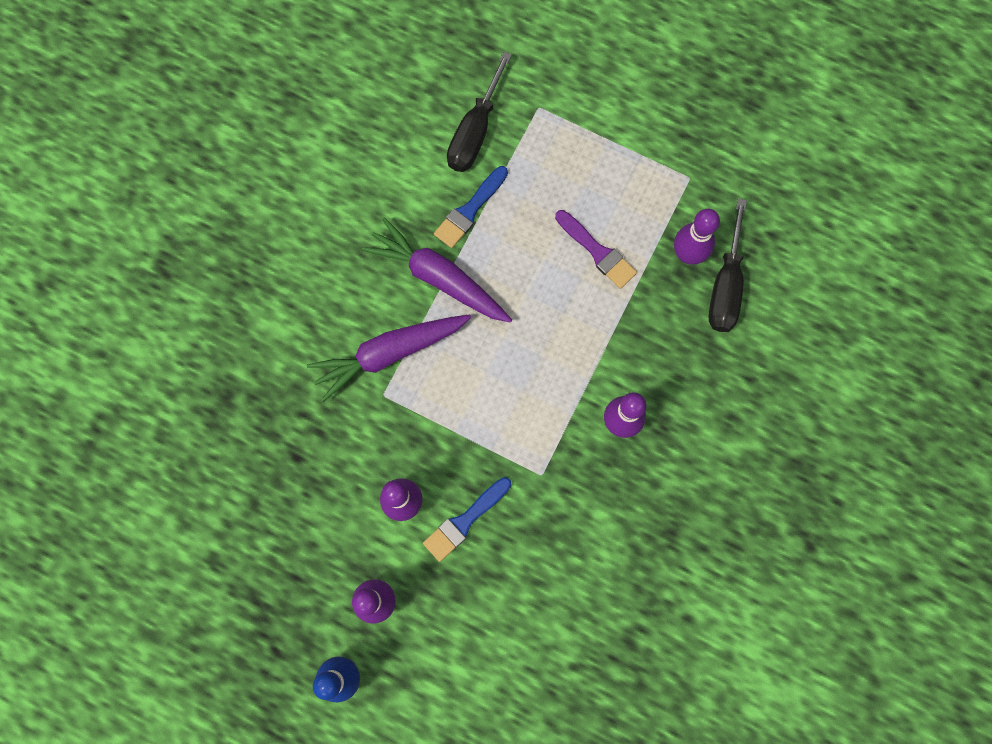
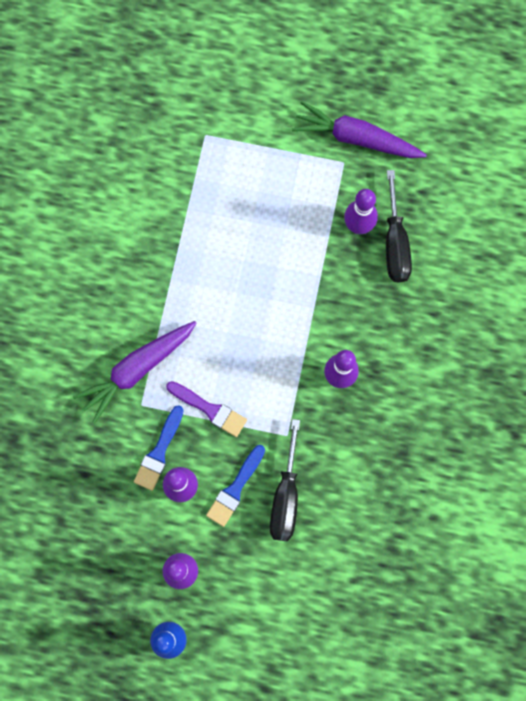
camera: 15 degrees left, 0 degrees up
(438, 277) = (160, 297): purple carrot -> purple carrot (356, 138)
(469, 210) = (171, 235): blue brush -> blue brush (159, 452)
(475, 131) = (158, 168): black screwdriver -> black screwdriver (285, 496)
(597, 252) = (285, 242): purple brush -> purple brush (210, 409)

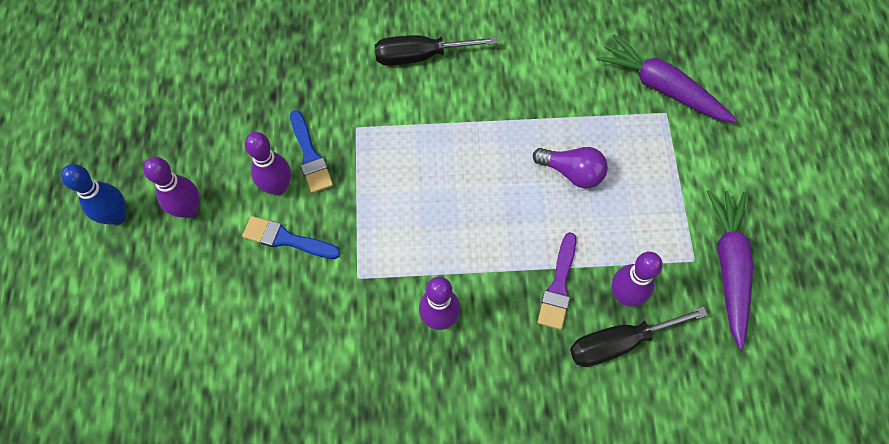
camera: 75 degrees right, 10 degrees down
(136, 370) = (391, 114): purple carrot -> purple carrot (661, 87)
(159, 452) = (310, 156): blue brush -> blue brush turned 120 degrees counterclockwise
(210, 409) = (367, 192): purple brush -> purple brush (558, 286)
(239, 231) = (572, 172): none -> purple light bulb
(285, 496) = (288, 293): black screwdriver -> black screwdriver (420, 56)

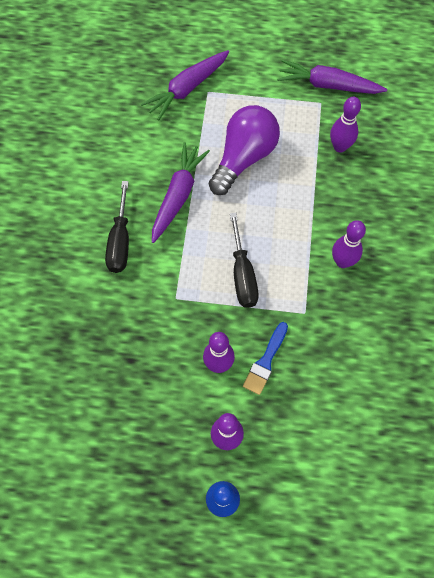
camera: 80 degrees left, 0 degrees up
(310, 156) = (195, 336): blue brush -> none
(496, 105) = (178, 195): none -> purple carrot
(558, 286) = (328, 183): purple brush -> none
(572, 172) = (244, 158): purple light bulb -> purple light bulb, size x1.76
(618, 342) = (371, 157): black screwdriver -> black screwdriver (242, 275)

